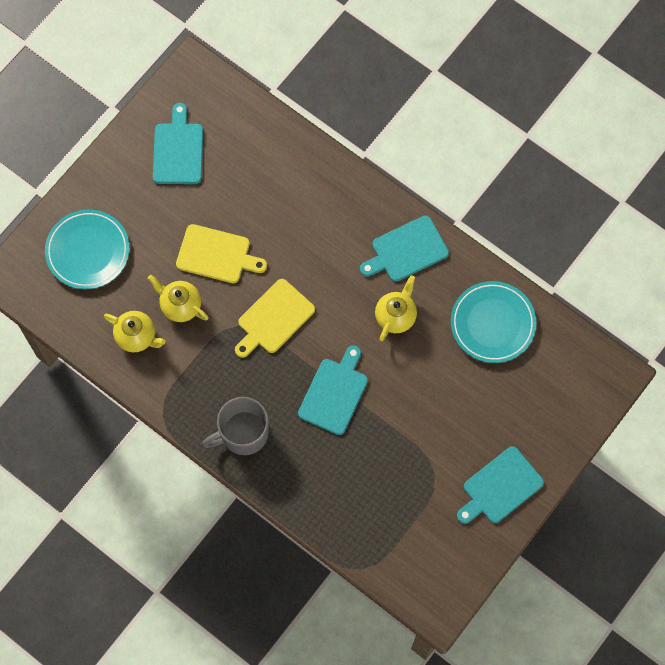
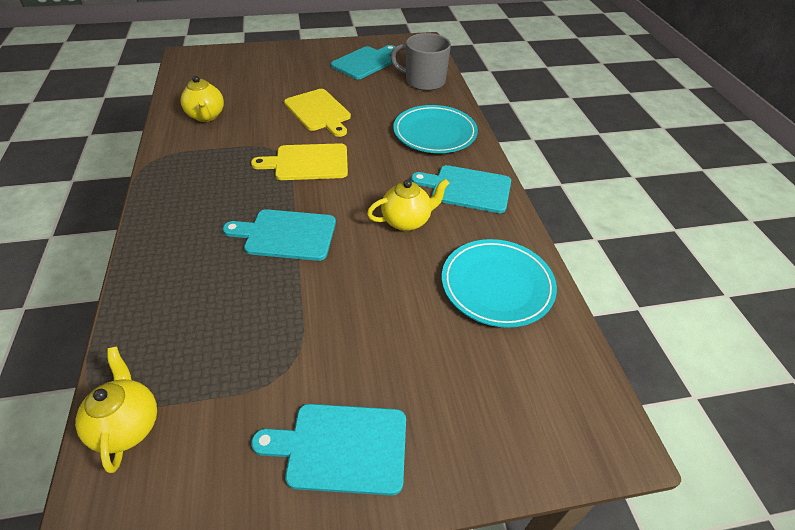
camera: 40 degrees right, 25 degrees down
(88, 251) = (246, 69): turquoise plate -> turquoise plate (434, 133)
(180, 305) = (257, 119): yellow teapot -> yellow teapot (128, 425)
(243, 433) = (180, 209): grey mug -> grey mug (424, 81)
(334, 393) = (286, 235): turquoise cutting board -> turquoise cutting board turned 150 degrees counterclockwise

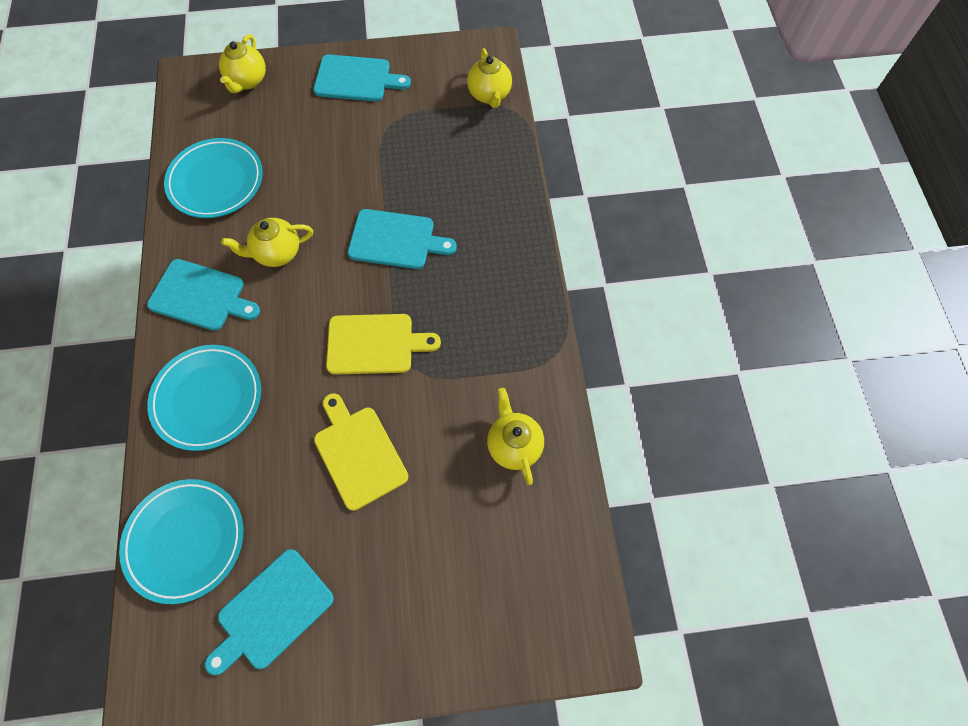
camera: 175 degrees left, 20 degrees up
(424, 81) = (185, 540): grey mug -> turquoise plate
(514, 435) = (247, 81): none -> yellow teapot

